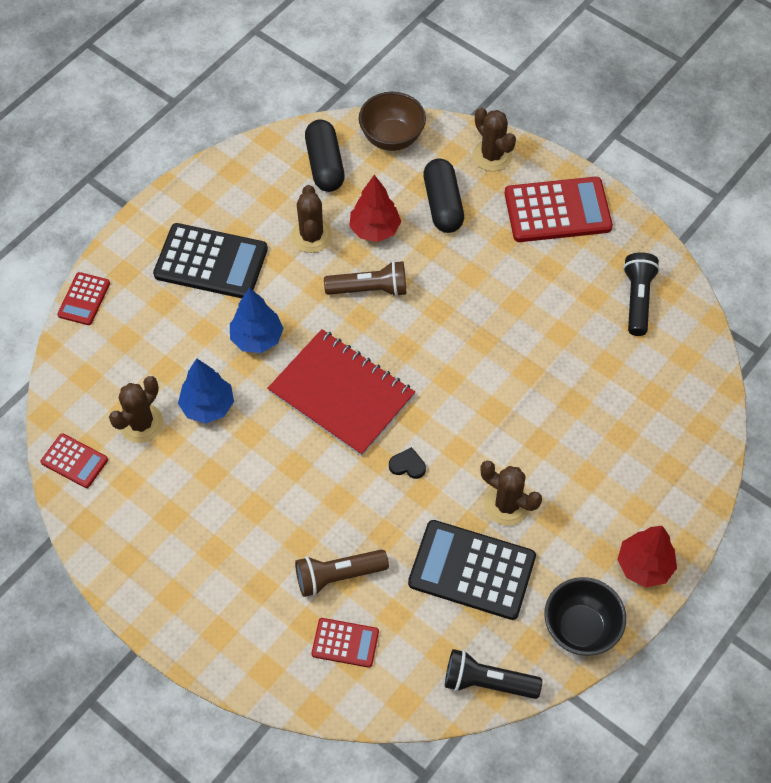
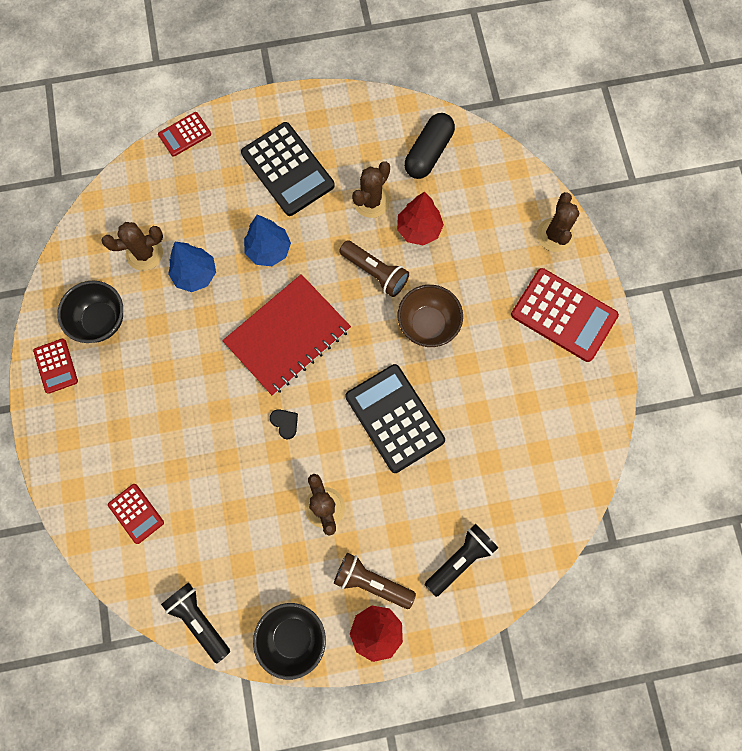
camera: 40 degrees right, 15 degrees up
(74, 461) = (83, 247): red calculator -> red calculator (56, 366)
(153, 509) = (101, 320): none -> black bowl
(338, 576) = (172, 463): brown flashlight -> brown flashlight (371, 582)
(341, 394) = (287, 335): red notebook -> red notebook turned 60 degrees clockwise
(392, 138) = (494, 167): brown bowl -> brown bowl (428, 324)
(443, 204) = (484, 247): black capsule -> none
(472, 570) = (259, 533): black calculator -> black calculator (394, 418)
(637, 299) = (558, 430): black flashlight -> black flashlight (460, 559)

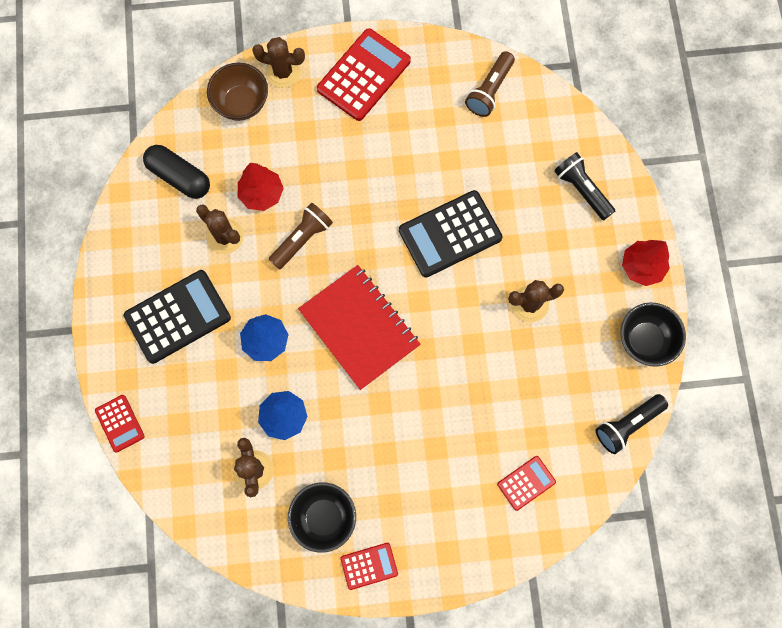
camera: 85 degrees left, 0 degrees up
(285, 423) = (447, 335): black heart -> none
(371, 582) = (598, 267): brown flashlight -> brown flashlight (489, 90)
(428, 324) = (361, 195): brown bowl -> brown bowl (241, 103)

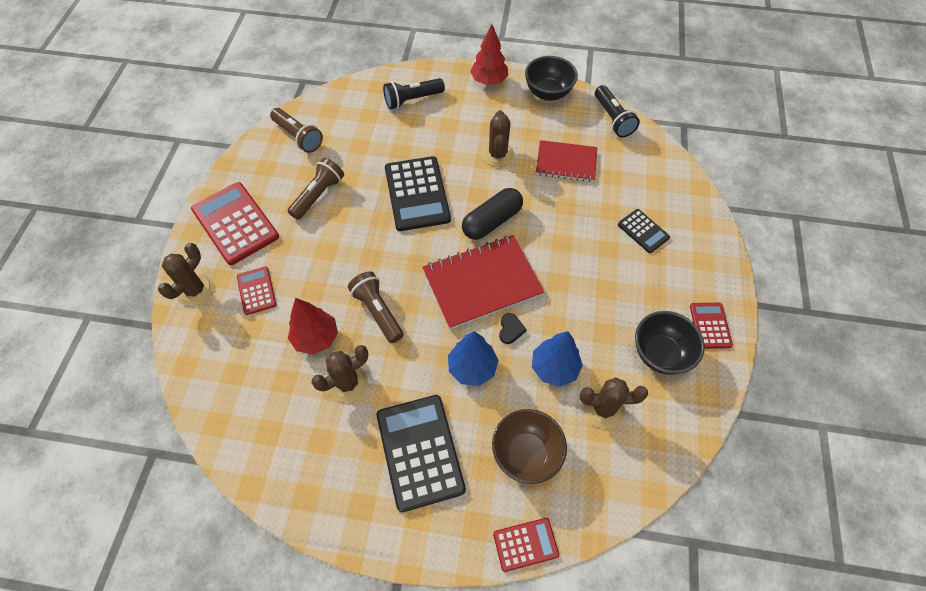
camera: 75 degrees left, 15 degrees down
(179, 177) = (261, 416): black capsule -> black capsule (492, 221)
(241, 103) = (209, 335): brown bowl -> brown bowl (526, 453)
(314, 367) = (510, 329): none -> black heart
(419, 138) = (318, 195): none -> brown flashlight
(469, 482) = (643, 231): none -> black calculator
(526, 483) = (649, 192): red calculator -> red calculator (256, 291)
(542, 381) = (566, 162): none -> red notebook

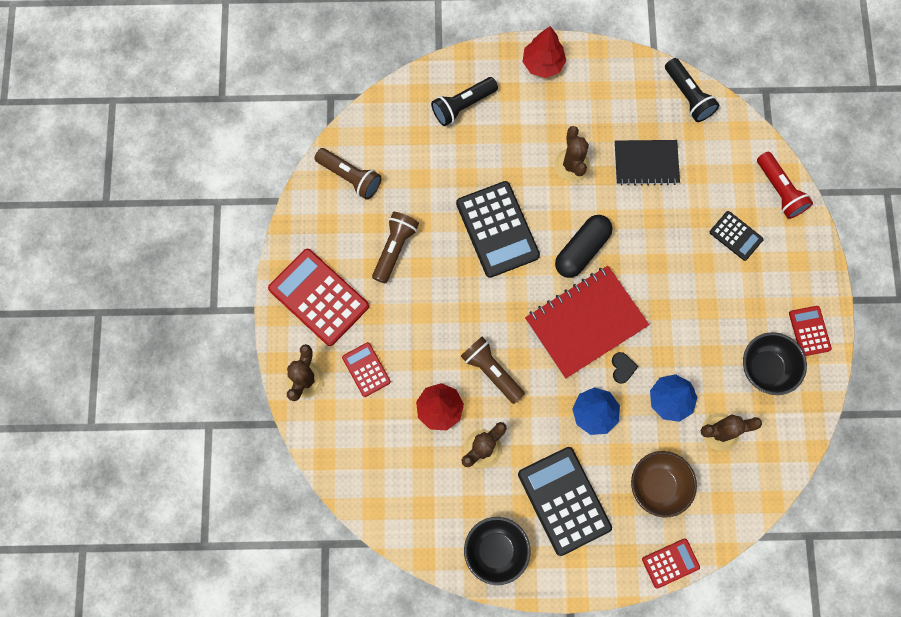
camera: 10 degrees left, 15 degrees up
(548, 93) = (612, 71): black bowl -> black bowl (495, 550)
(566, 162) = (646, 163): red notebook -> black notebook
(689, 201) = (779, 190): none -> red flashlight

